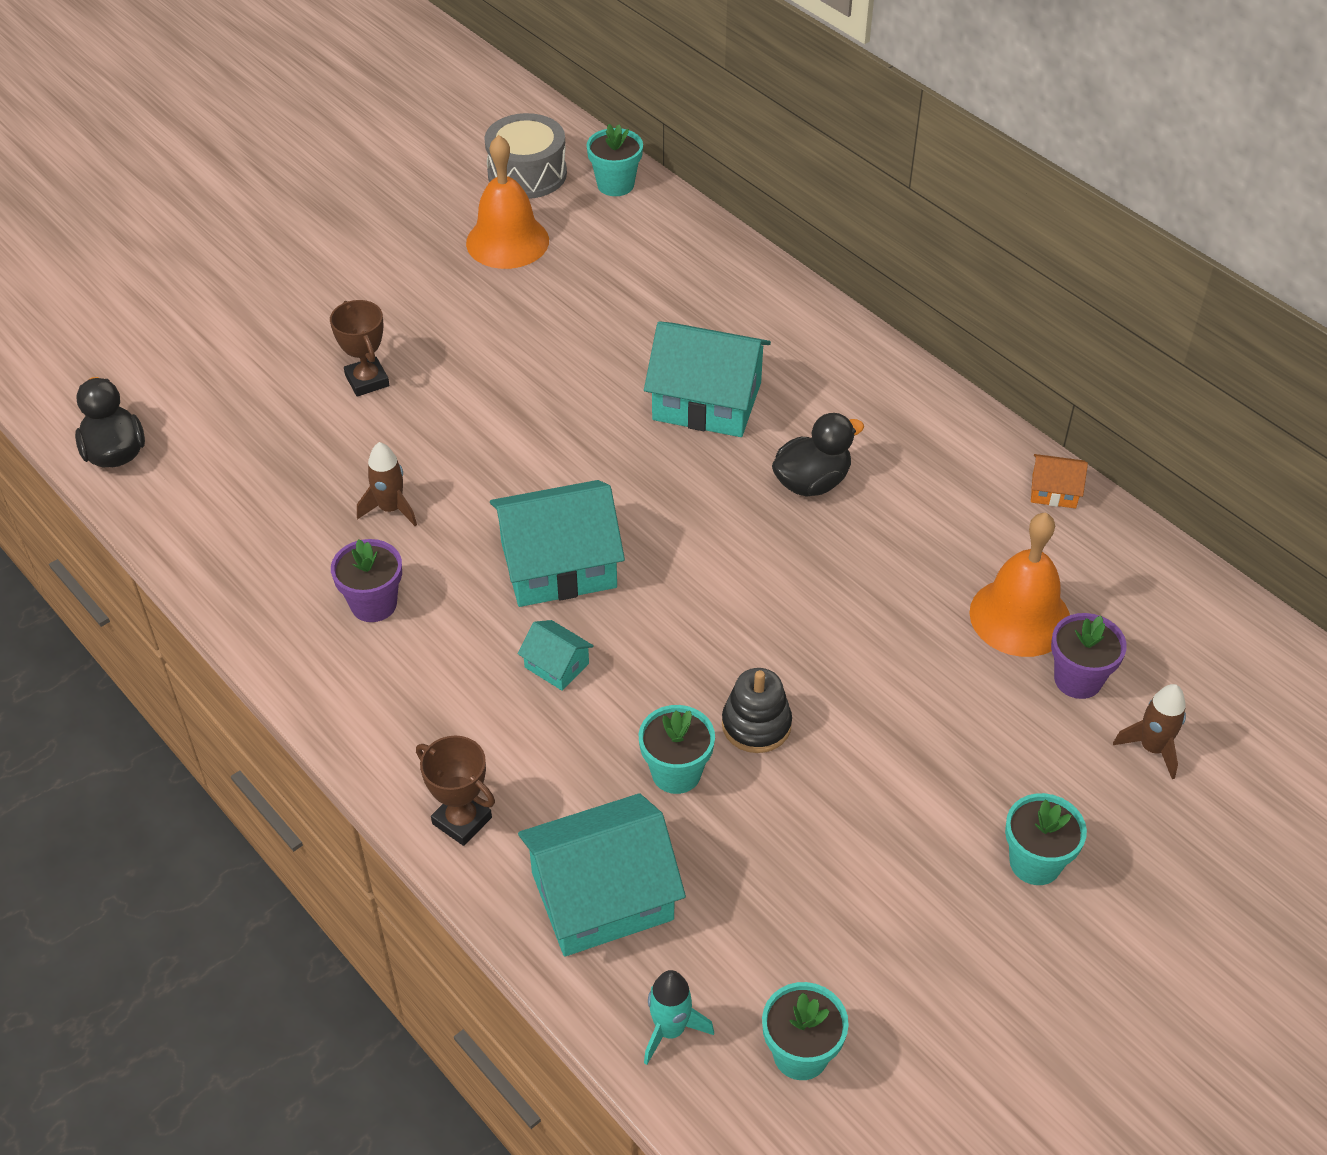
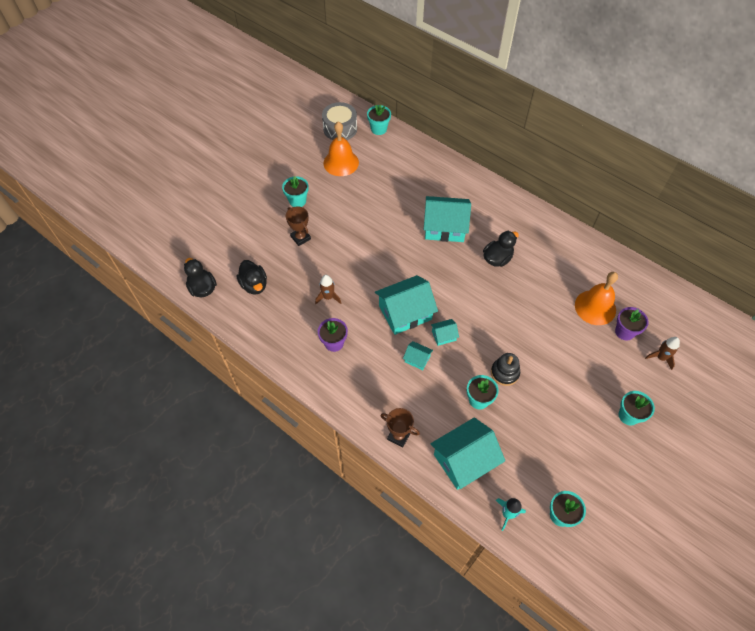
camera: 10 degrees left, 10 degrees up
(232, 461) = (254, 285): none -> black duck
(384, 306) = (297, 201): none -> turquoise flower pot
(634, 625) = (443, 335): none -> turquoise house
(1054, 491) = (594, 248): orange house -> none

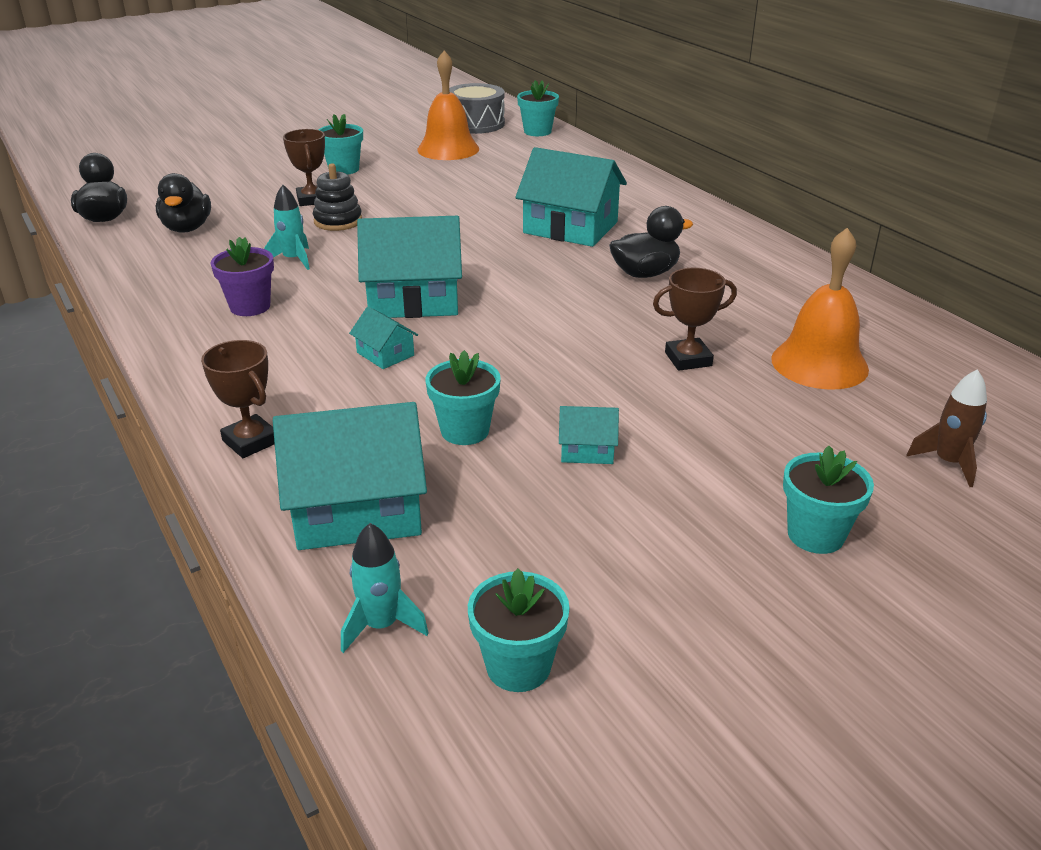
camera: 20 degrees right, 25 degrees down
(328, 297) = (293, 260): brown rocket -> turquoise rocket
(443, 335) = (463, 337): turquoise house -> turquoise house (587, 450)
(504, 373) = (552, 407): black stacking toy -> black stacking toy (338, 221)
(543, 321) = (688, 359): none -> brown trophy
(624, 332) = (873, 408): purple flower pot -> none

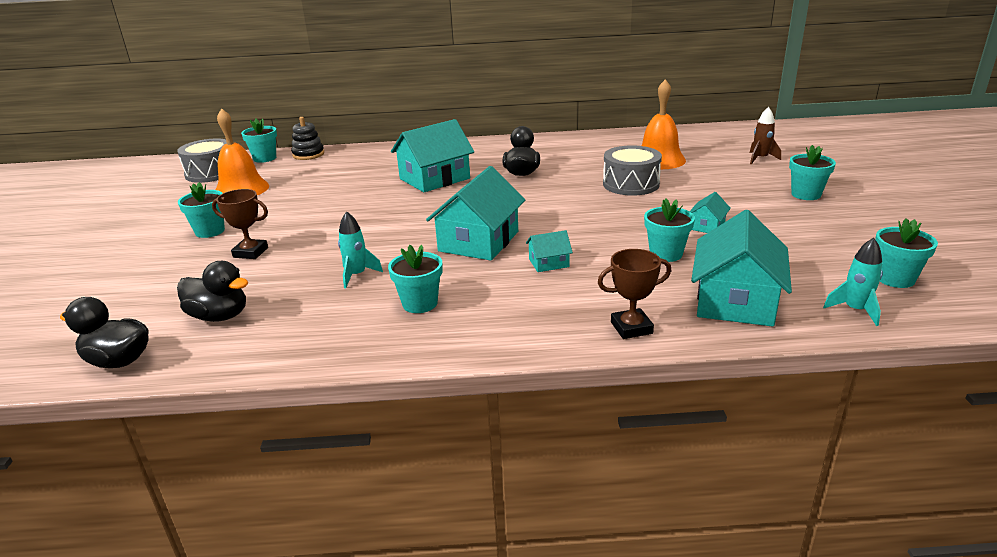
camera: 60 degrees left, 5 degrees down
(250, 306) = (420, 303): purple flower pot -> turquoise flower pot
(338, 221) = (310, 248): black stacking toy -> black stacking toy (308, 154)
(688, 359) = (631, 184): brown trophy -> grey drum

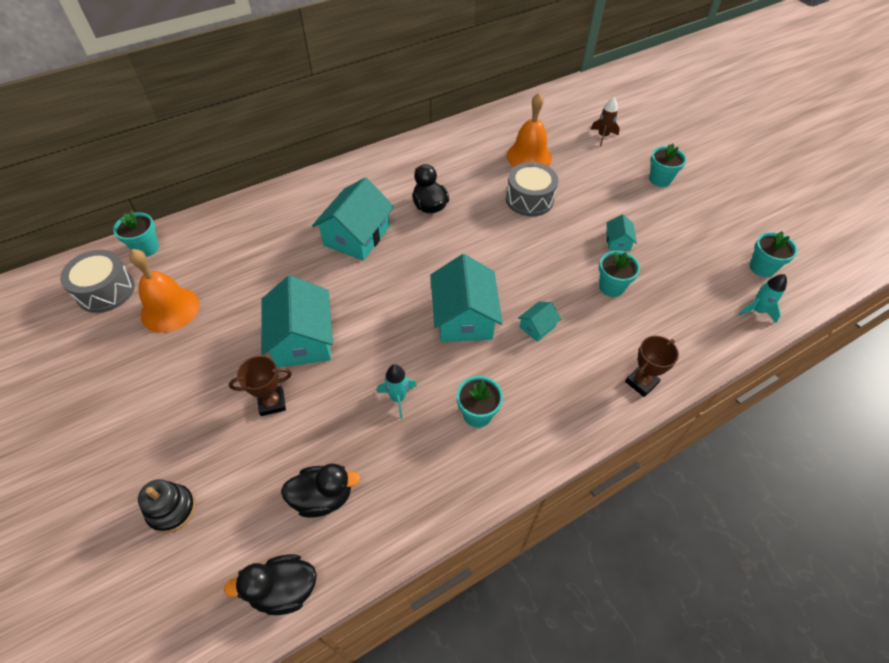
camera: 30 degrees left, 25 degrees up
(210, 231) = (199, 386): turquoise flower pot -> none
(308, 154) = (191, 228): black stacking toy -> black stacking toy (172, 509)
(735, 300) = (686, 326): turquoise house -> turquoise house (302, 339)

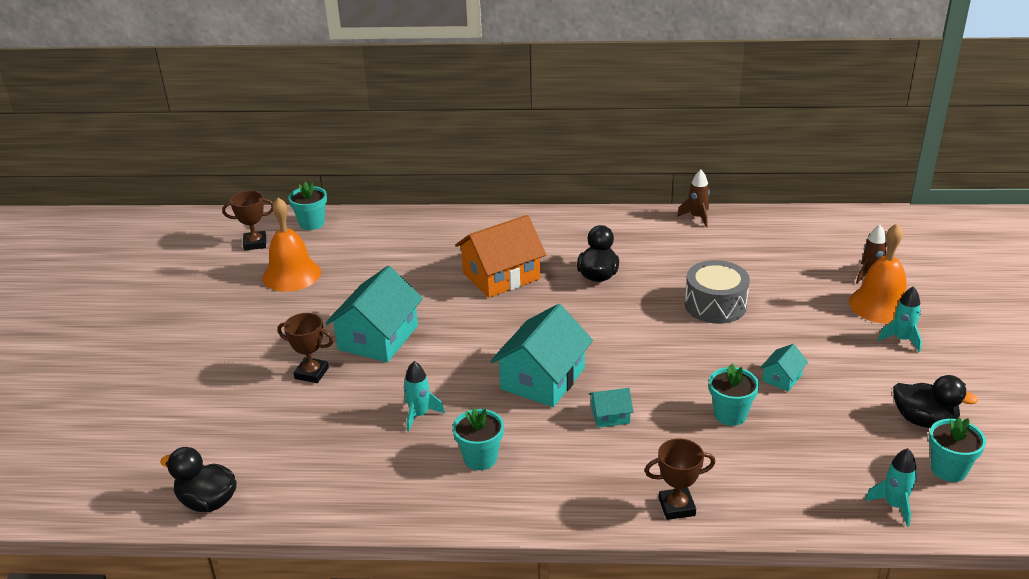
camera: 35 degrees right, 20 degrees down
(106, 290) = (255, 243): grey drum -> brown trophy
(172, 509) = (176, 411): black stacking toy -> none
(323, 497) = (291, 456): black duck -> black duck (924, 420)
(356, 236) = (501, 276): turquoise house -> orange house
(458, 129) = (697, 217): none -> brown rocket
(529, 156) = (755, 266): orange bell -> orange bell (880, 305)
(660, 179) = (901, 339): turquoise flower pot -> turquoise rocket

